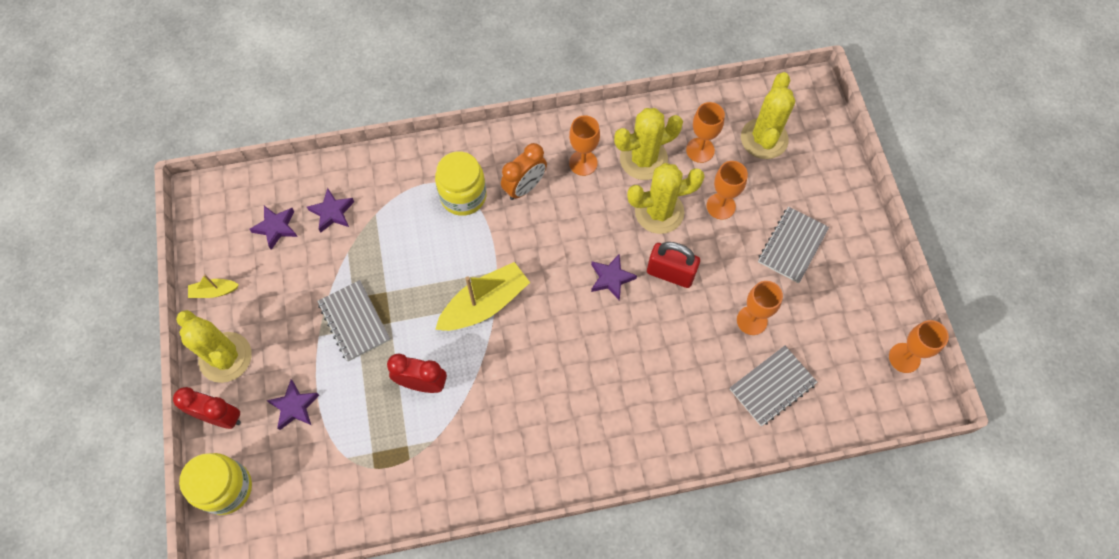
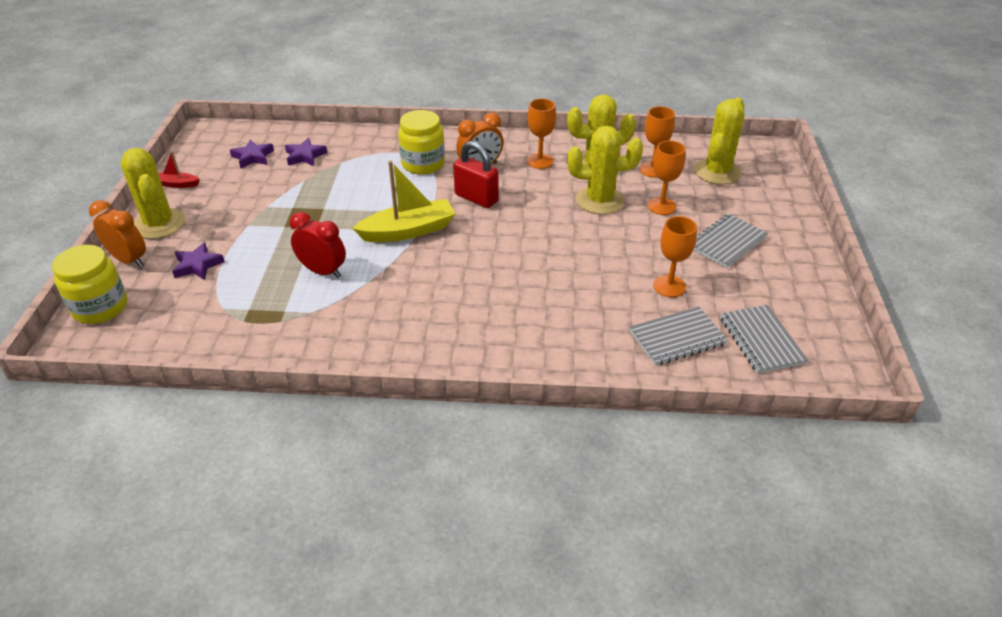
camera: 15 degrees right, 25 degrees down
(214, 291) = (177, 184): yellow boat -> red boat
(221, 417) = (129, 260): red clock -> orange clock
(354, 321) = (284, 221): grey notebook -> grey notebook (761, 340)
(611, 278) = (536, 234): purple star -> none
(670, 273) = (596, 241): red padlock -> red padlock (476, 198)
(904, 358) = (832, 343): orange goblet -> none

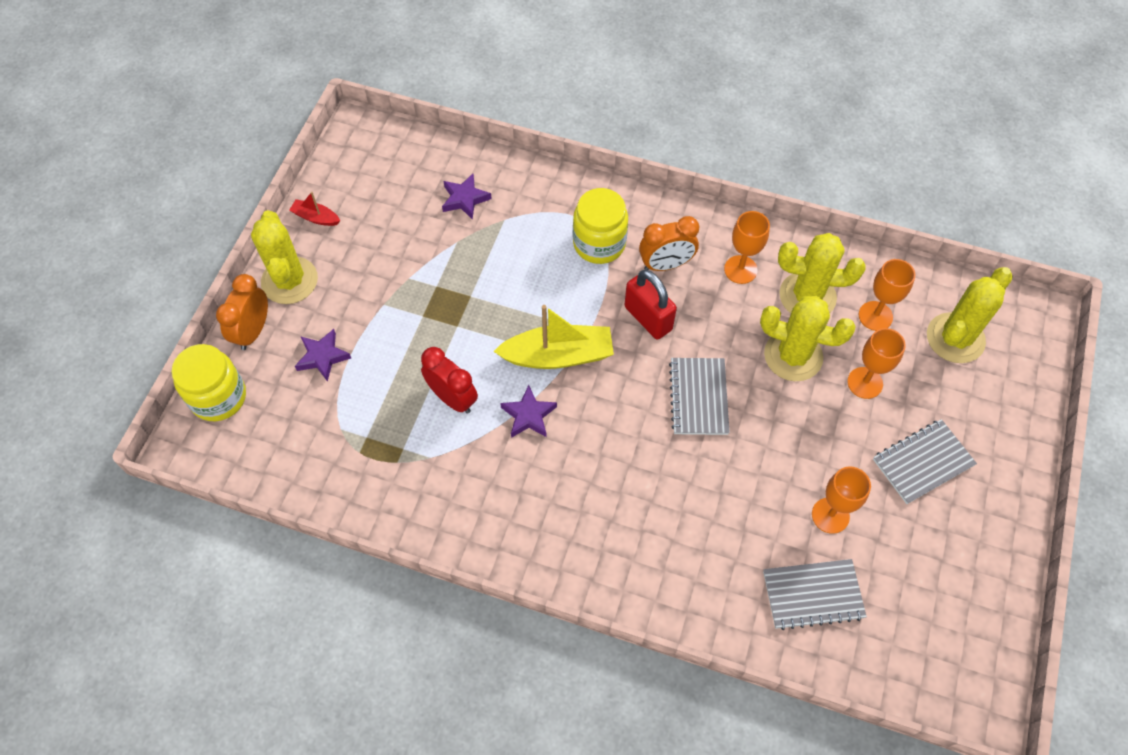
camera: 15 degrees right, 20 degrees up
(129, 260) = (253, 331): orange clock -> orange clock turned 120 degrees counterclockwise
(253, 157) = (405, 188): purple star -> purple star (528, 415)
(761, 340) = (906, 623): grey notebook -> grey notebook (698, 397)

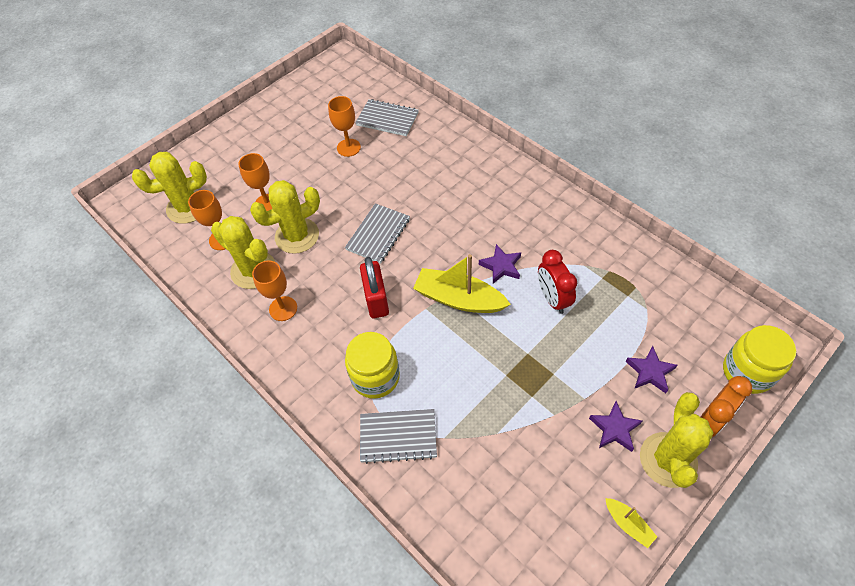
camera: 150 degrees left, 5 degrees down
(316, 217) = (628, 524): red boat -> yellow boat
(465, 199) = (471, 478): purple star -> purple star (614, 429)
(666, 265) = (335, 336): orange clock -> none
(793, 356) = (297, 236): yellow cactus -> yellow cactus turned 75 degrees counterclockwise
(923, 462) = (274, 153): grey notebook -> grey notebook (398, 436)

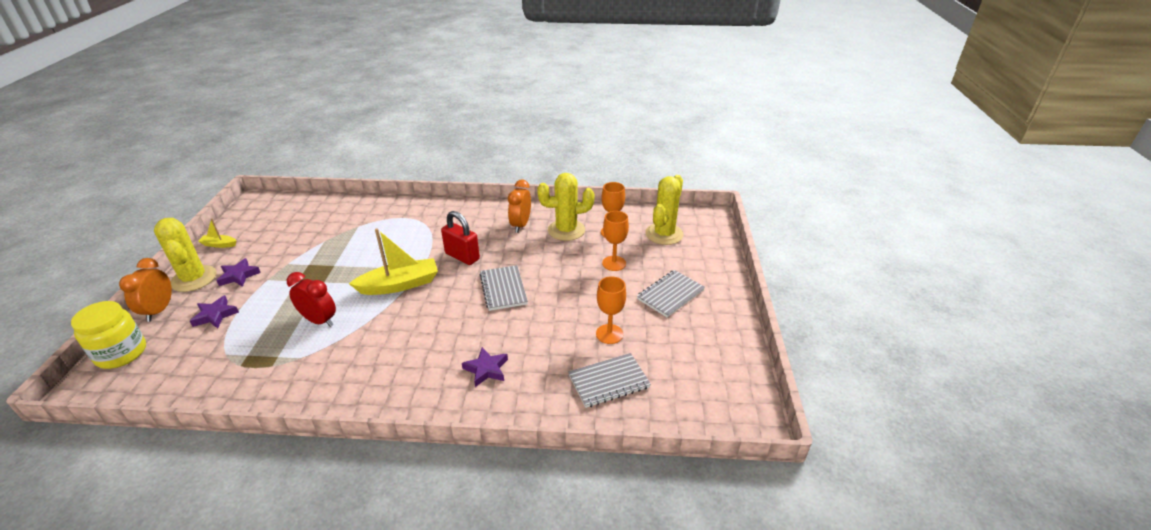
camera: 135 degrees right, 20 degrees down
(283, 308) = (520, 225): orange goblet -> orange clock
(297, 236) = (563, 258): yellow cactus -> none
(375, 377) = (424, 227): yellow jar -> none
(398, 436) = (387, 215): grey notebook -> grey notebook (670, 295)
(501, 266) = (379, 320): purple star -> purple star (486, 369)

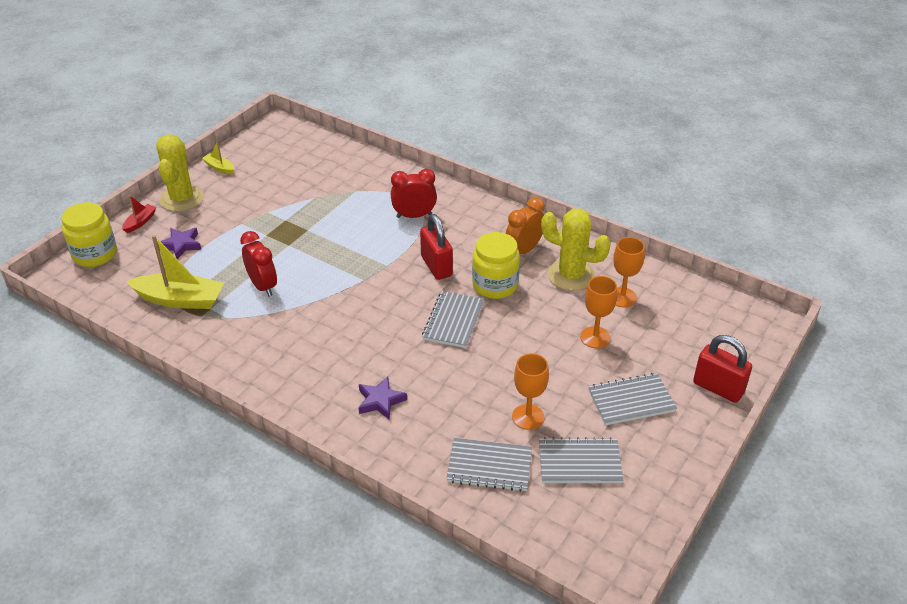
camera: 30 degrees right, 5 degrees up
(159, 310) = (140, 222): orange clock -> red boat
(238, 276) = (219, 210): purple star -> none
(400, 285) = (355, 276): yellow boat -> yellow boat (180, 299)
(419, 228) = (414, 216): none -> red clock
(516, 254) = (495, 285): none -> yellow jar
(664, 234) = (685, 323): yellow cactus -> none
(670, 350) = (579, 463): none -> grey notebook
(716, 265) = (718, 388): none -> red padlock

